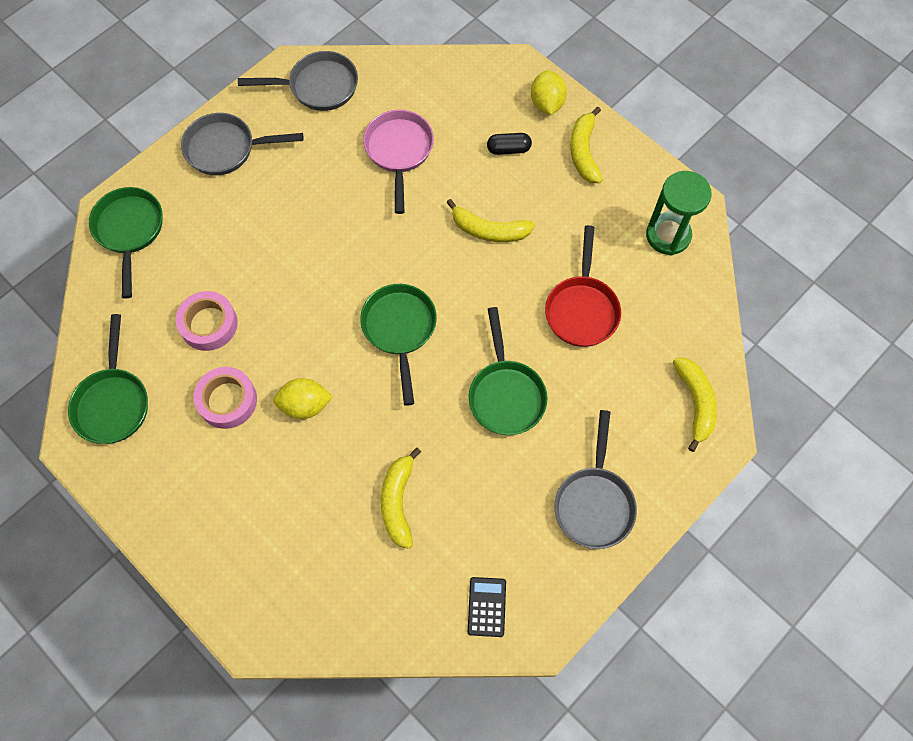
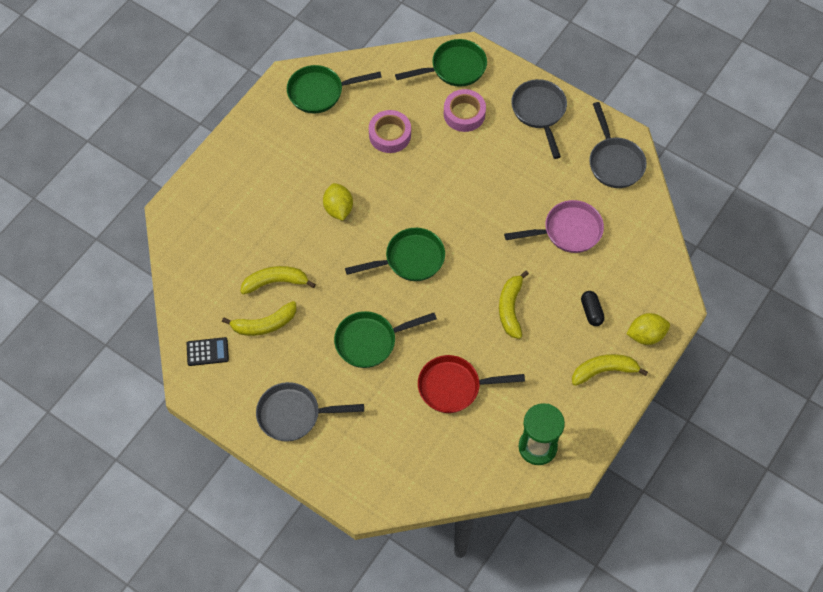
camera: 80 degrees right, 5 degrees down
(227, 400) = (333, 160): pink tape -> pink tape (464, 114)
(695, 403) = (388, 482): yellow banana -> yellow banana (264, 324)

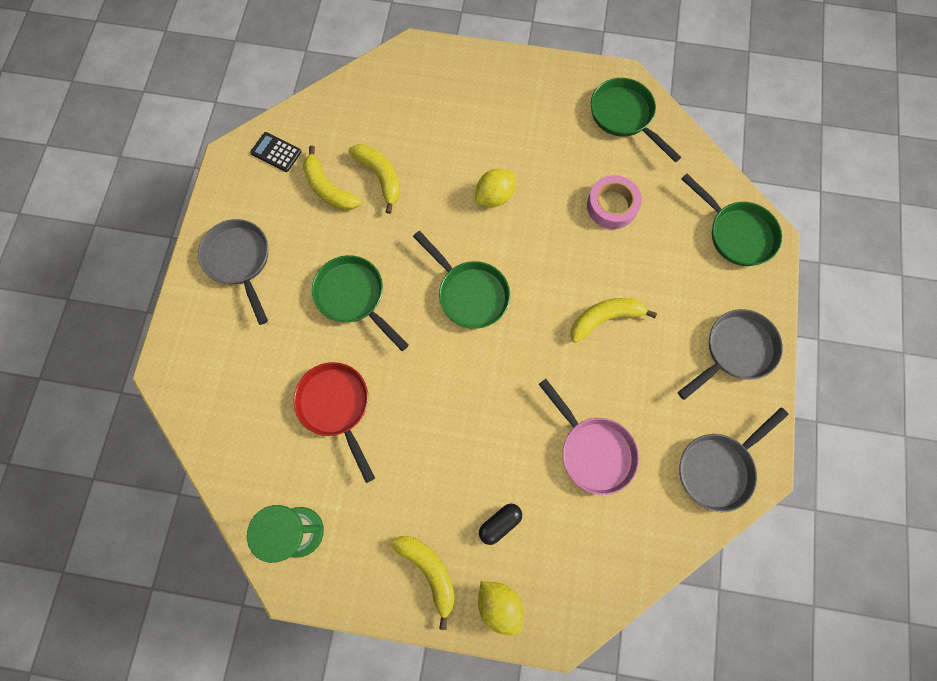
camera: 65 degrees right, 10 degrees up
(207, 352) = (276, 152): black calculator -> black calculator turned 150 degrees clockwise
(464, 114) = (683, 270): pink tape -> none
(510, 308) = (460, 427): yellow banana -> yellow banana (605, 318)

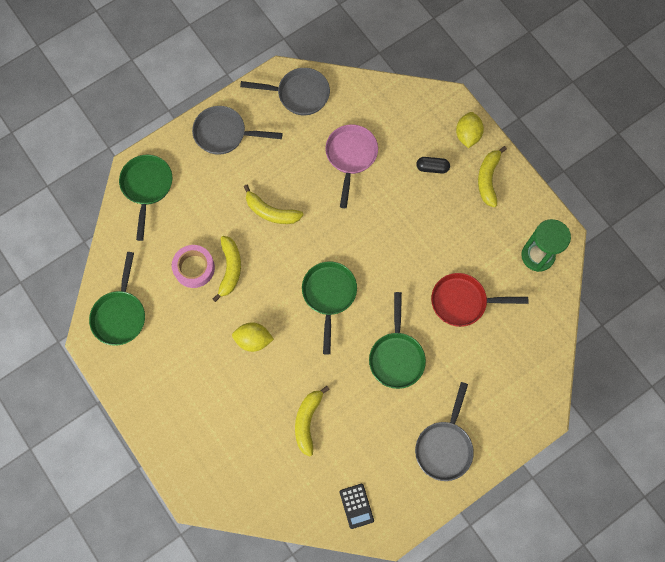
camera: 135 degrees left, 0 degrees up
(328, 188) = (347, 445): yellow banana -> yellow banana (230, 269)
(336, 407) = (463, 302): red pan -> red pan turned 75 degrees clockwise

